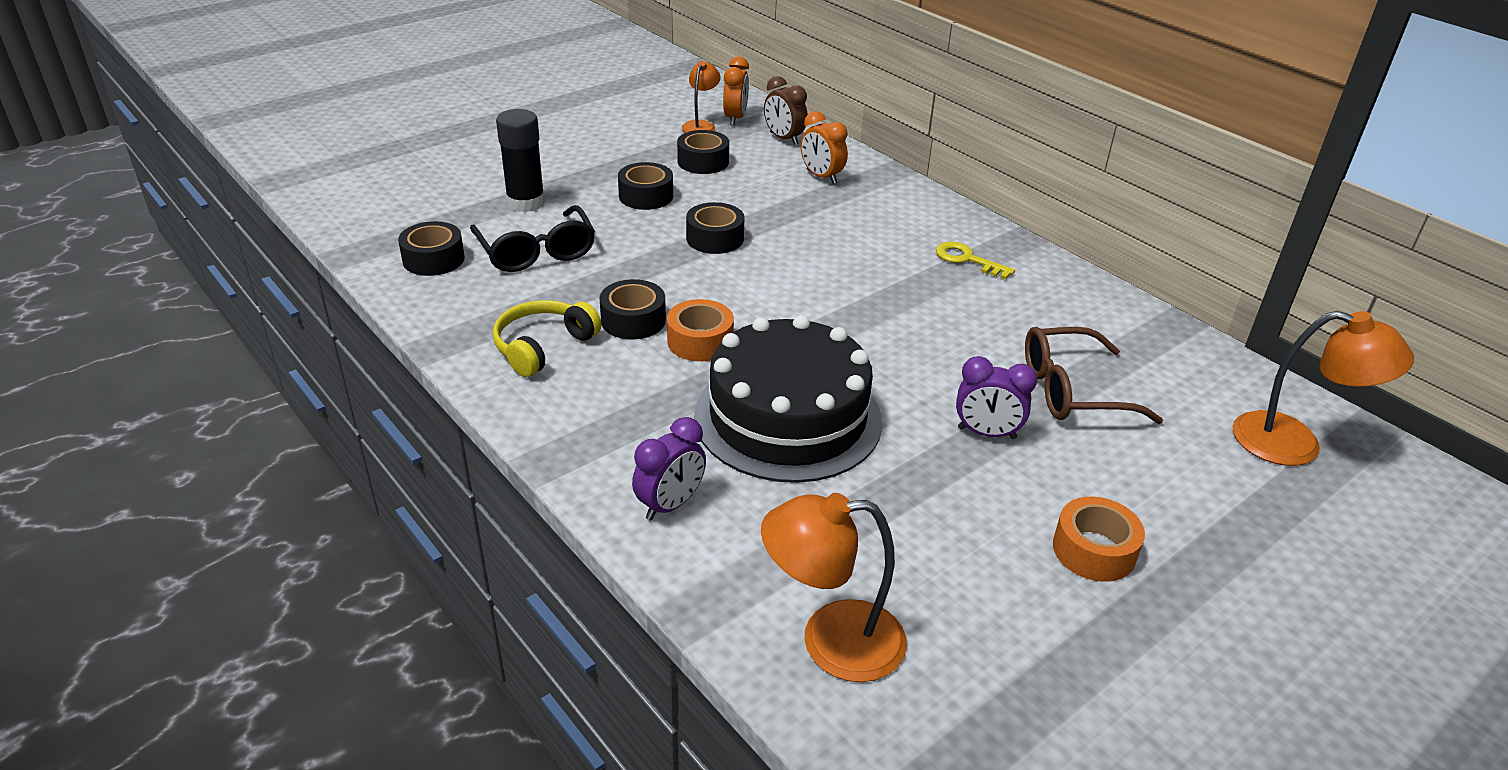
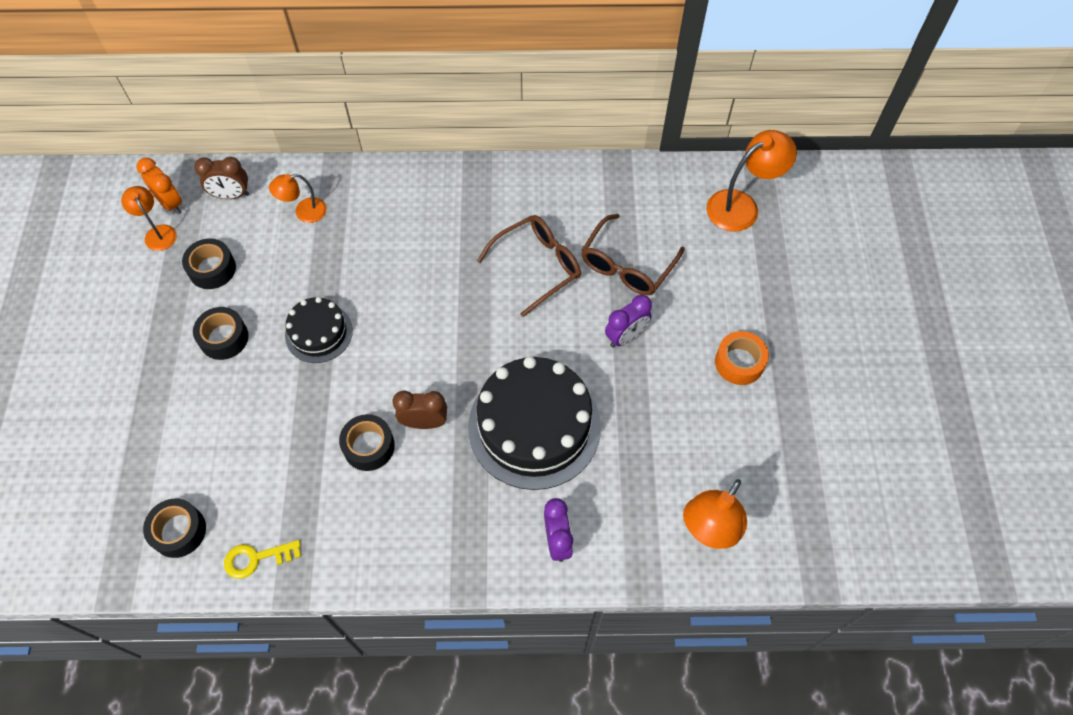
camera: 50 degrees left, 25 degrees up
(526, 202) = (156, 423): black glue stick -> none
(536, 252) = (232, 456): black glasses -> none
(543, 347) = (351, 519): yellow headphones -> none
(700, 341) = (424, 422): orange tape -> brown clock
(715, 238) = (319, 333): black tape -> black cake
(821, 177) = (304, 212): orange clock -> orange lamp
(967, 260) = (472, 210): yellow key -> yellow key (257, 558)
(973, 329) = (538, 266): none -> brown glasses

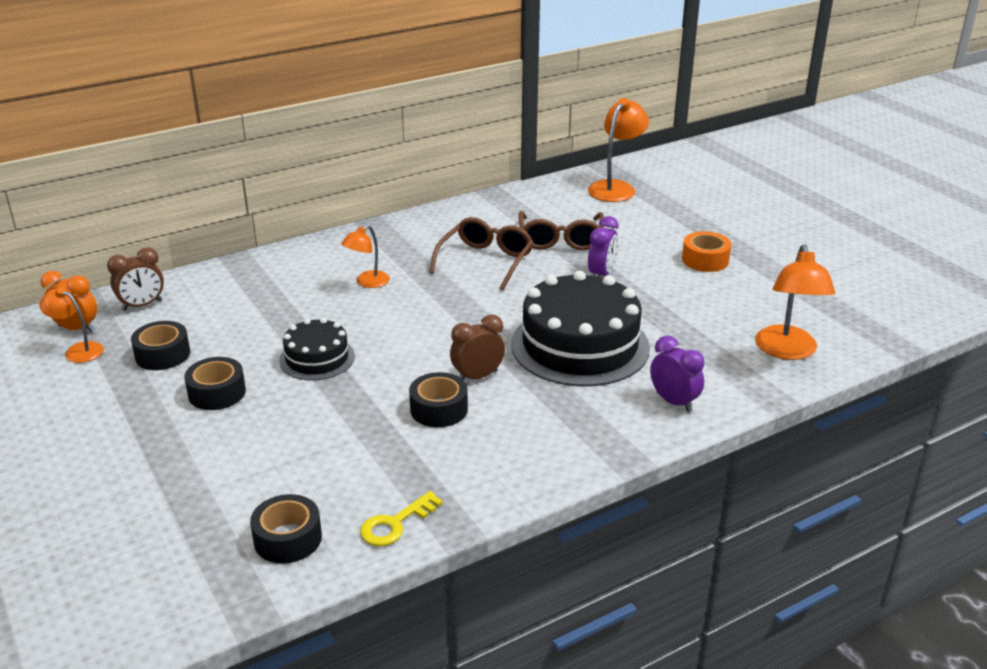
camera: 30 degrees left, 30 degrees down
(304, 212) = (231, 294): orange lamp -> orange lamp (367, 283)

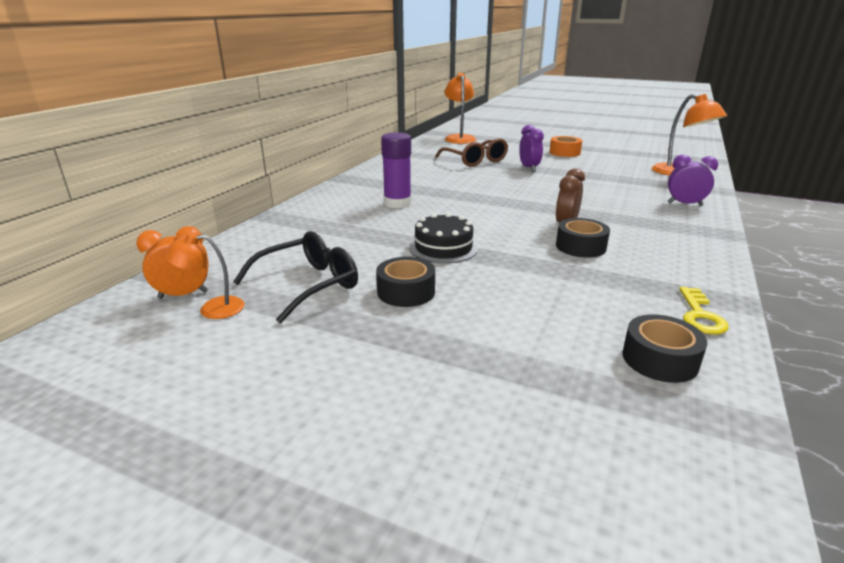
camera: 35 degrees left, 5 degrees down
(142, 305) = (229, 261): brown clock -> none
(162, 354) = (308, 285): black tape -> black glasses
(367, 283) = (397, 203): orange lamp -> purple glue stick
(486, 261) = (453, 177): brown glasses -> none
(580, 345) = (586, 196): black cake -> none

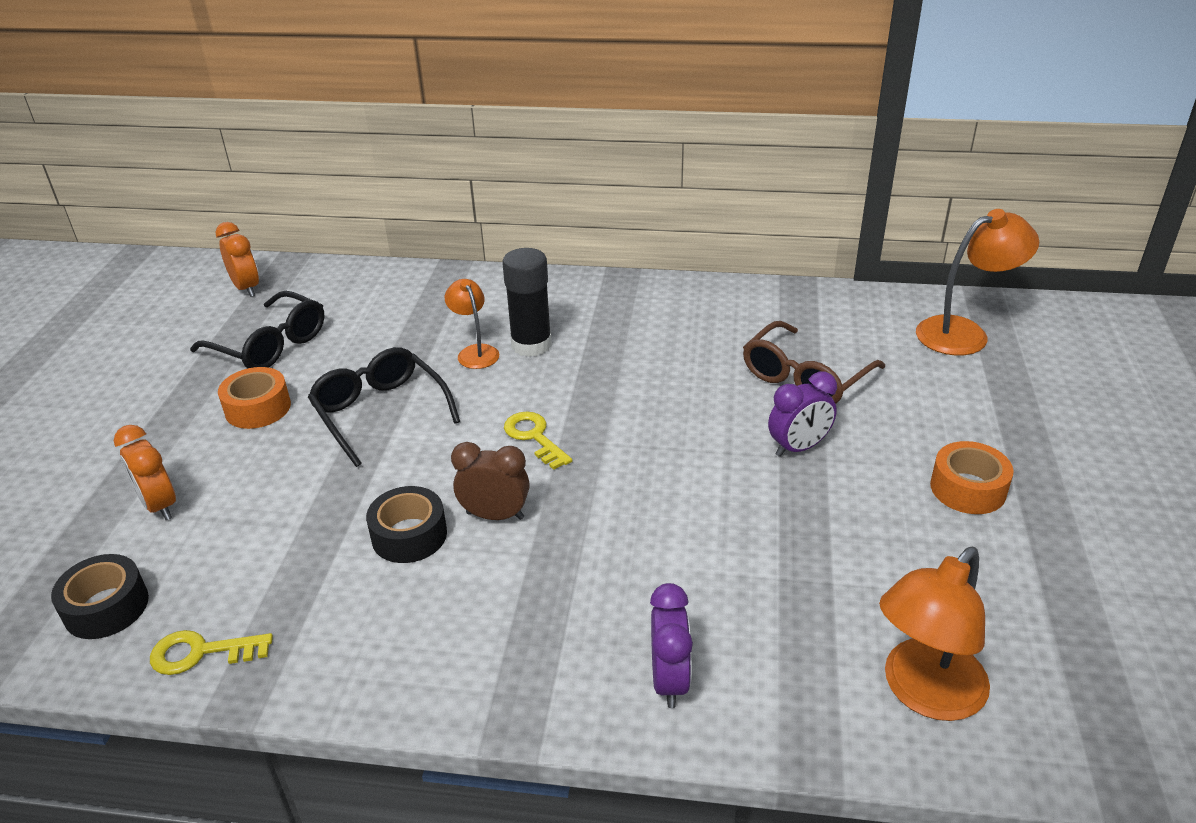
camera: 75 degrees right, 10 degrees up
(212, 309) = (220, 311): orange lamp -> orange lamp (475, 352)
(397, 203) = (531, 345): purple glue stick -> black glue stick
(406, 292) = (258, 408): black tape -> orange tape
(443, 248) = (380, 412): black cake -> black glasses
(496, 211) = (534, 437): none -> yellow key
(528, 337) = (159, 505): none -> orange clock

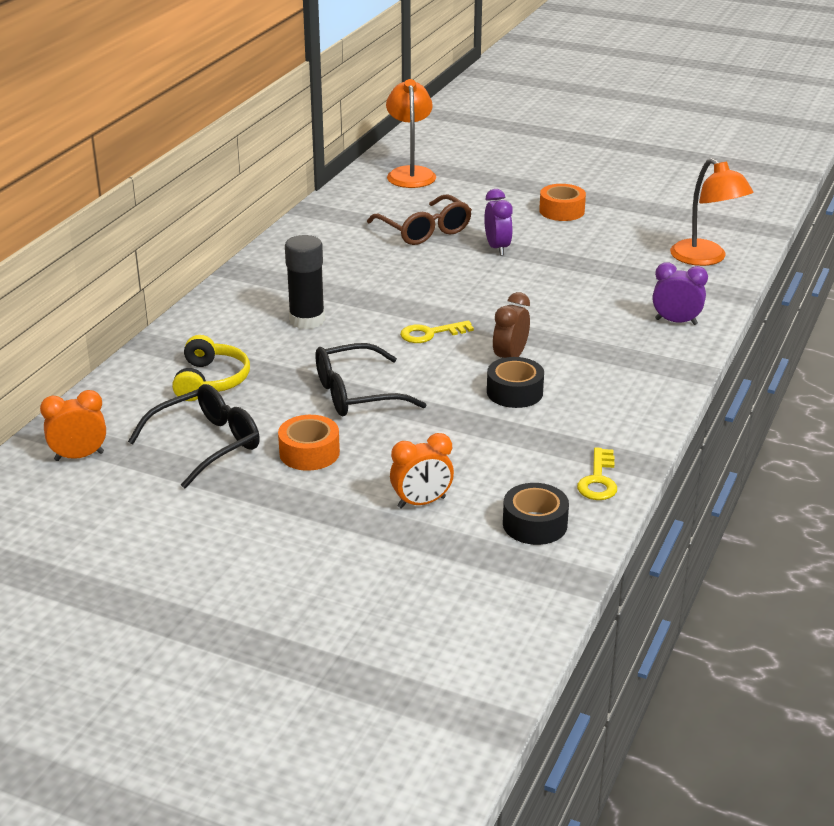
camera: 75 degrees left, 5 degrees down
(387, 319) = (210, 381): none -> yellow headphones
(475, 352) = (298, 345): orange lamp -> none

